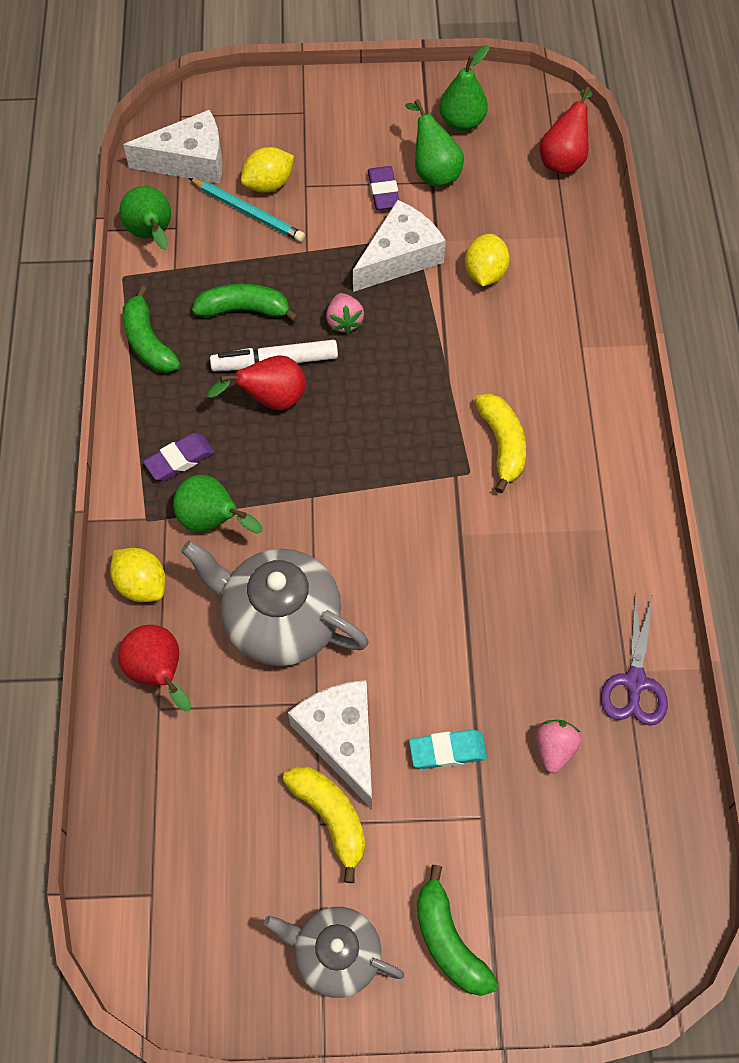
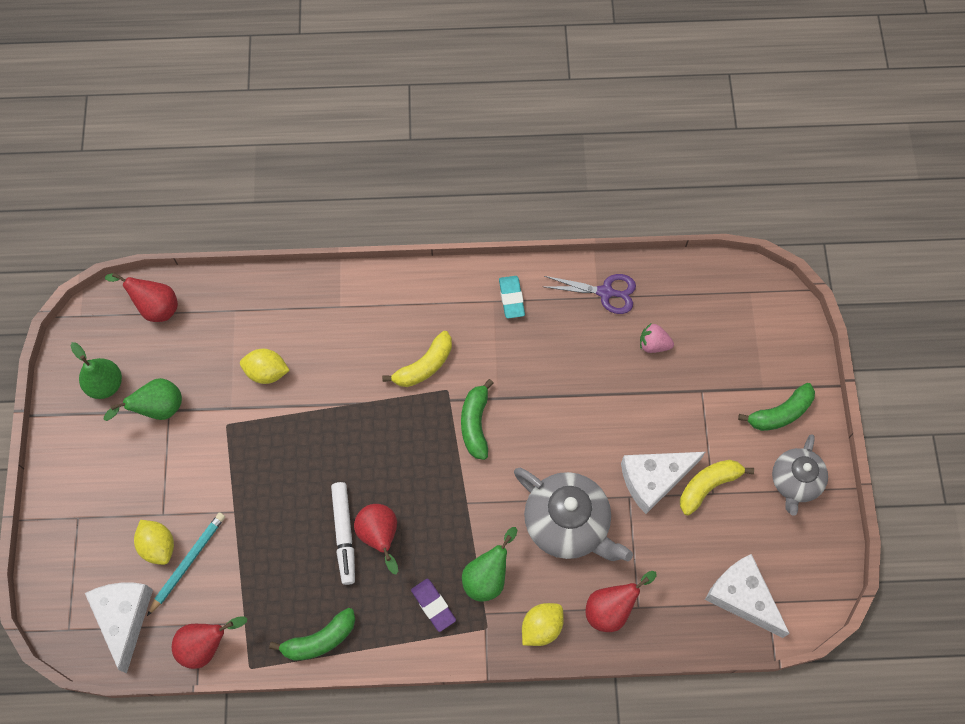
camera: 90 degrees left, 5 degrees up
(152, 235) = (206, 645): green pear -> red pear
(244, 309) = (291, 561): green banana -> green banana (475, 423)
(279, 620) = (568, 524): grey teapot -> grey teapot turned 75 degrees counterclockwise
(344, 321) = (307, 480): pink strawberry -> none
(383, 191) = (175, 449): purple eraser -> none
(399, 257) = (246, 437): white cheese -> white cheese (742, 597)
(447, 751) = (658, 411): turquoise eraser -> turquoise eraser (511, 298)
(502, 445) = (424, 366): yellow banana -> yellow banana turned 150 degrees clockwise

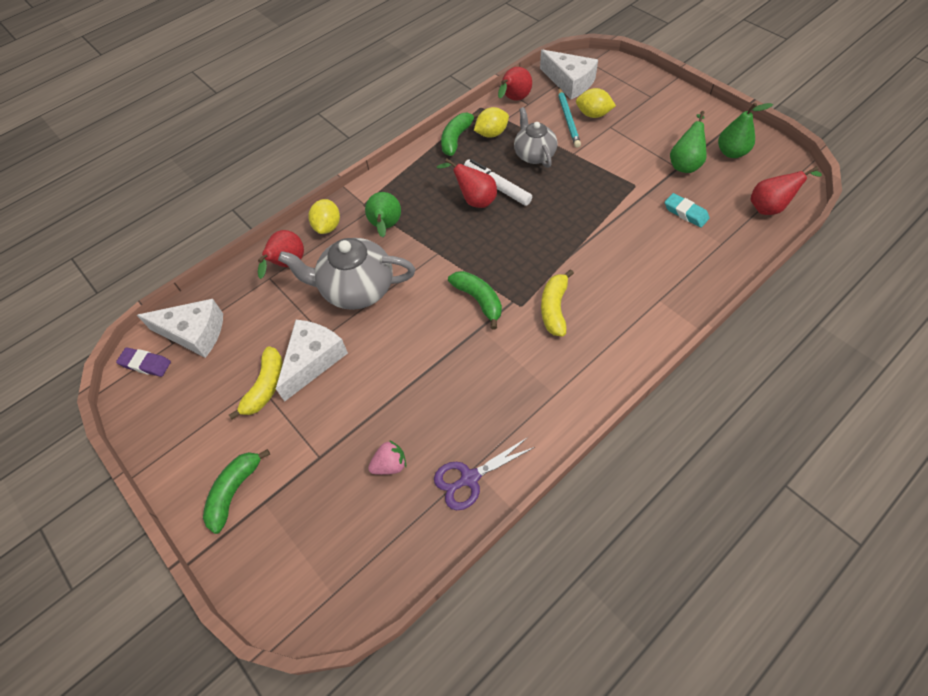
camera: 145 degrees right, 10 degrees down
(267, 372) = (651, 227): yellow lemon -> yellow lemon (491, 134)
(433, 605) = (406, 192): purple eraser -> purple eraser (146, 364)
(511, 298) = (542, 408): turquoise eraser -> turquoise eraser (685, 213)
(795, 482) = (191, 442): grey teapot -> grey teapot (534, 154)

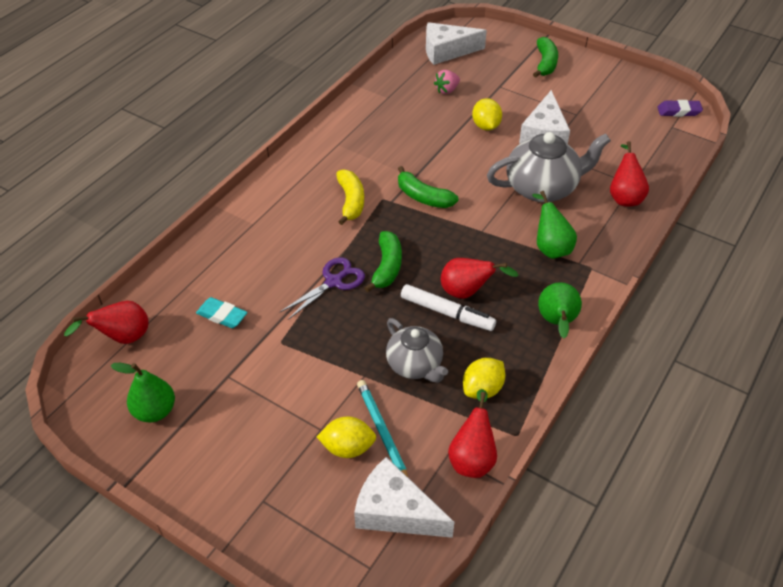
camera: 160 degrees right, 10 degrees down
(194, 333) = (660, 135): white cheese -> white cheese (446, 51)
(266, 387) = (569, 113): yellow banana -> none
(328, 226) = (612, 238): yellow lemon -> yellow lemon (486, 126)
(456, 138) = (527, 373): green banana -> green banana (387, 267)
(469, 478) = (388, 92): purple scissors -> purple scissors (333, 282)
(685, 164) = (218, 383): green pear -> green pear (556, 323)

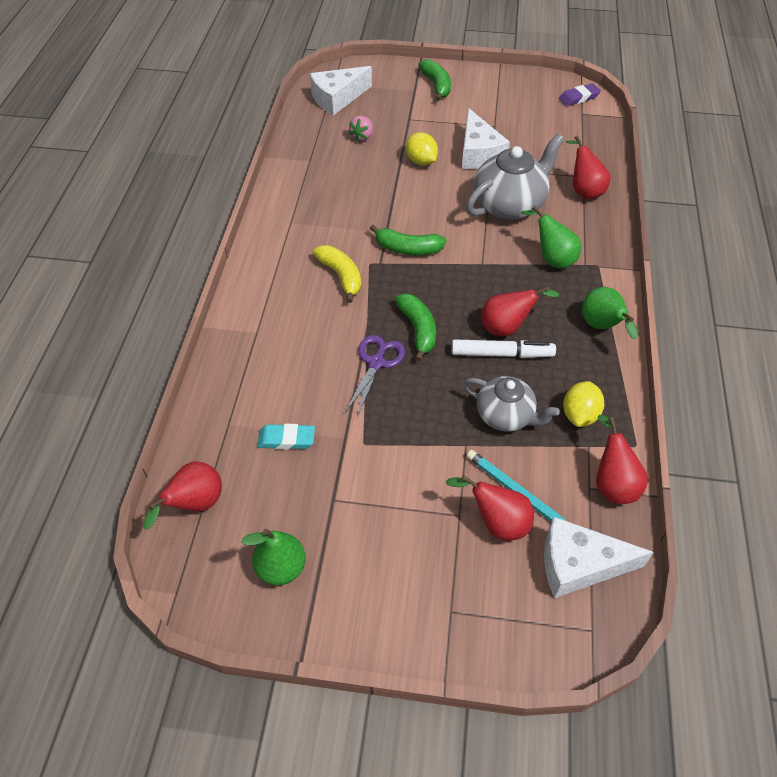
camera: 25 degrees left, 5 degrees up
(348, 447) = (496, 522): yellow lemon -> red pear

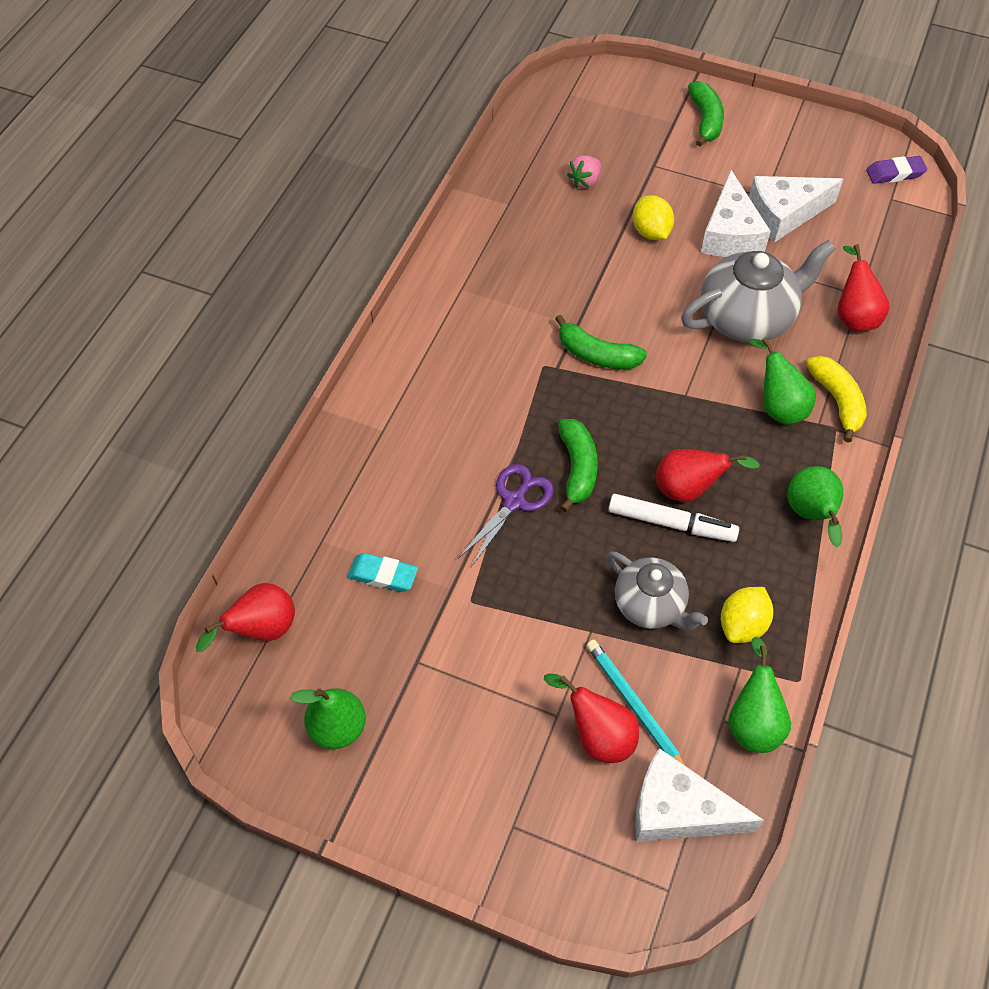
camera: 15 degrees right, 5 degrees up
(337, 98) = (568, 117): white cheese -> white cheese (784, 214)
(341, 276) = (503, 376): yellow banana -> yellow banana (837, 401)
(612, 483) = (753, 721): red pear -> green pear

